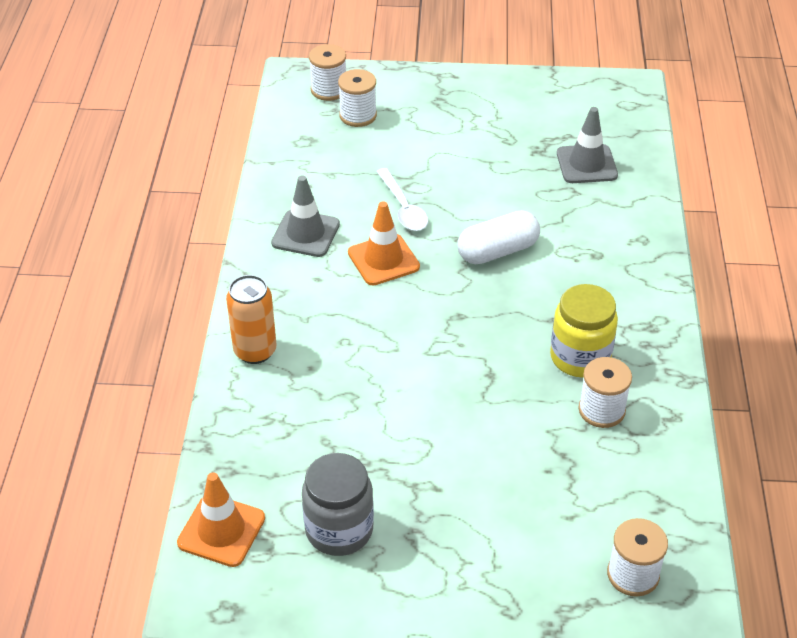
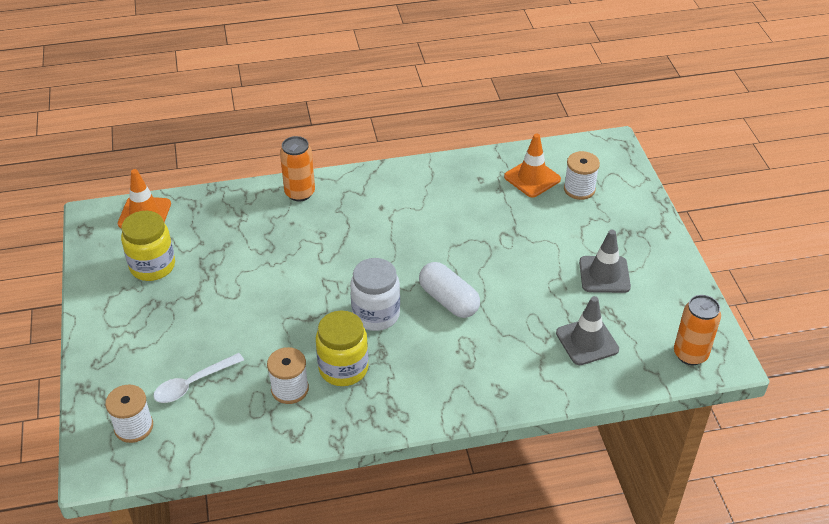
camera: 75 degrees right, 0 degrees up
(305, 234) = (426, 191): grey traffic cone -> grey traffic cone (604, 275)
(329, 90) = (603, 166): white spool -> none
(339, 530) = (152, 266): grey jar -> yellow jar
(383, 260) = (413, 237): orange traffic cone -> orange traffic cone (532, 178)
(403, 208) = (477, 237): white spoon -> white spoon (192, 384)
(502, 315) = (376, 314): none -> white jar
(620, 104) = (690, 354): none -> orange can

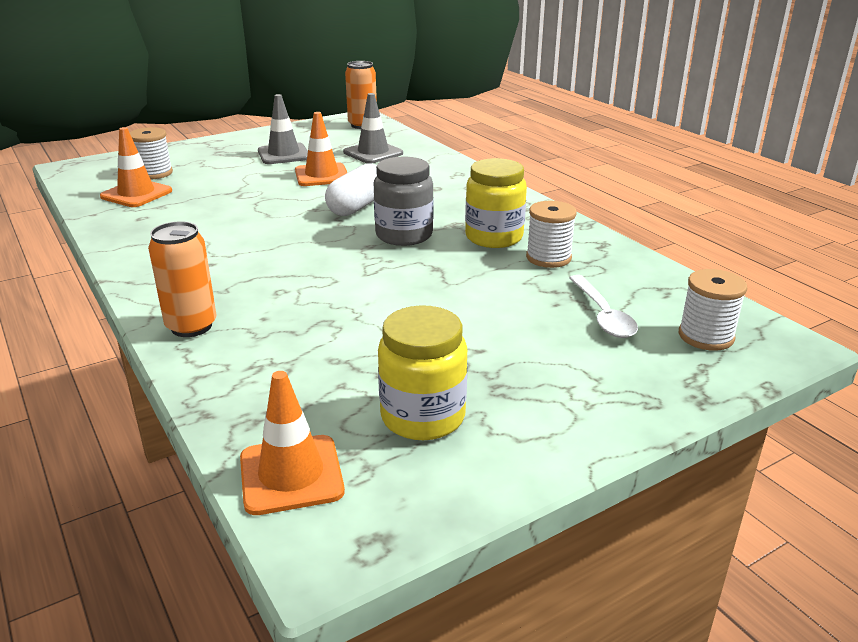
camera: 110 degrees left, 15 degrees down
(192, 384) = (603, 315): white spoon -> white spoon turned 45 degrees clockwise
(376, 314) = (404, 235): white jar -> grey jar
(534, 291) = (322, 175): none -> orange traffic cone

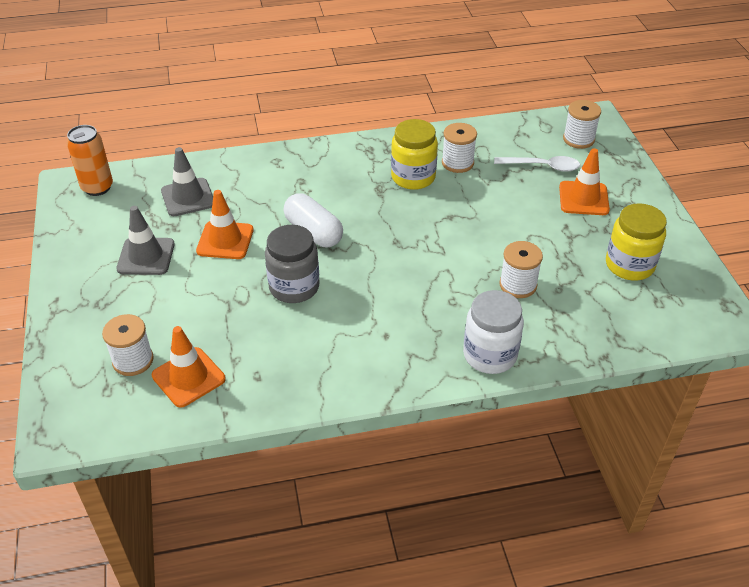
camera: 70 degrees left, 15 degrees up
(191, 326) = (490, 355): orange can -> white jar
(291, 475) = (671, 326): orange traffic cone -> orange traffic cone (583, 198)
(329, 328) = (518, 285): none -> white spool
(404, 235) = (386, 219): grey jar -> grey jar (294, 287)

